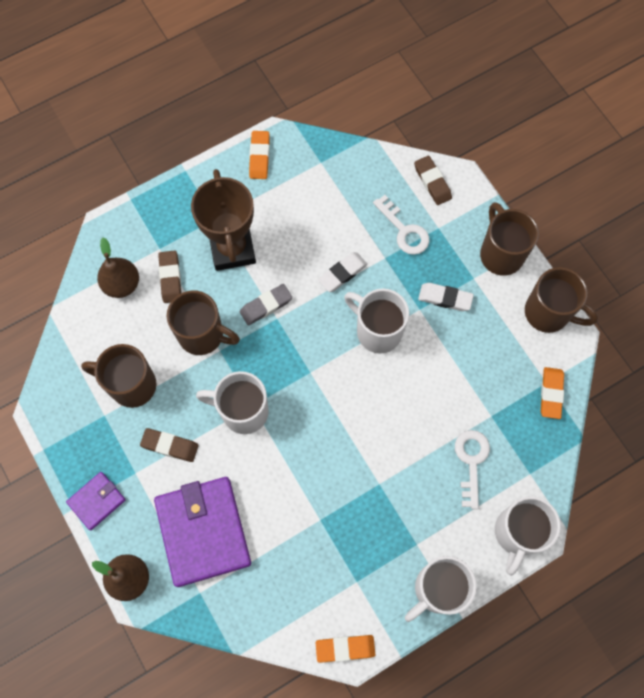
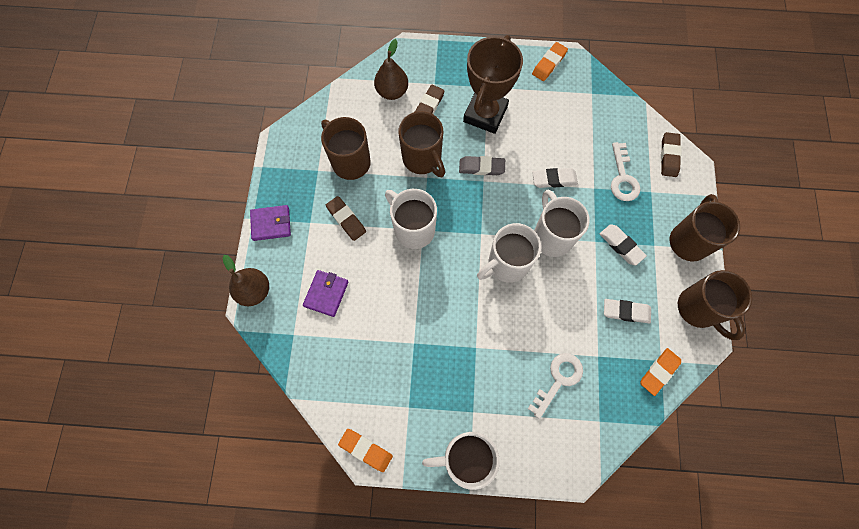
camera: 35 degrees right, 0 degrees up
(203, 531) = (326, 294): purple wallet -> purple wallet, size x0.50
(489, 358) = (626, 312): none -> white eraser
(517, 533) = (558, 460): white mug -> white mug (506, 264)

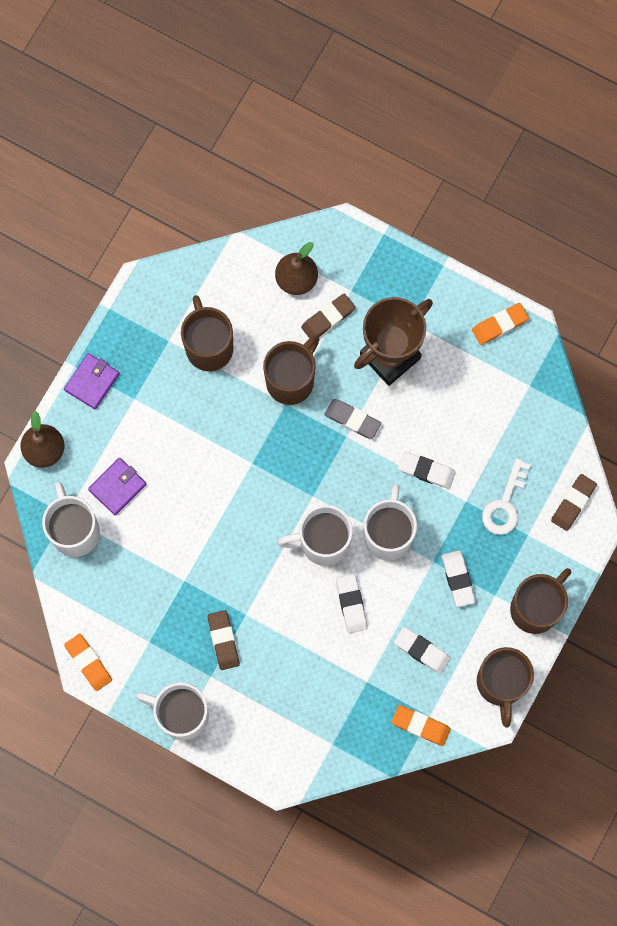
camera: 25 degrees right, 5 degrees up
(271, 224) = (92, 382): purple wallet -> purple wallet turned 75 degrees counterclockwise
(346, 219) = (174, 413): brown eraser -> brown eraser (223, 640)
(413, 229) = (242, 457): white mug -> white mug (75, 531)
(422, 159) = (291, 380): brown mug -> brown mug turned 135 degrees counterclockwise
(553, 301) = (351, 604): none -> white eraser
(558, 380) = (313, 685): white key -> none
(659, 372) = (420, 726): orange eraser -> orange eraser turned 45 degrees clockwise

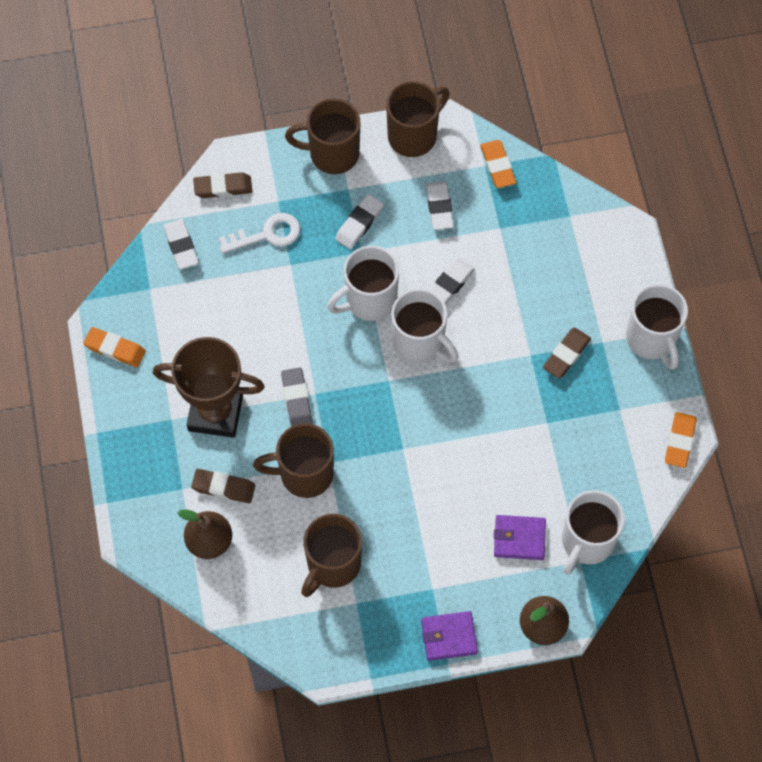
camera: 130 degrees left, 10 degrees down
(426, 471) = (291, 311): white eraser -> white eraser (181, 246)

